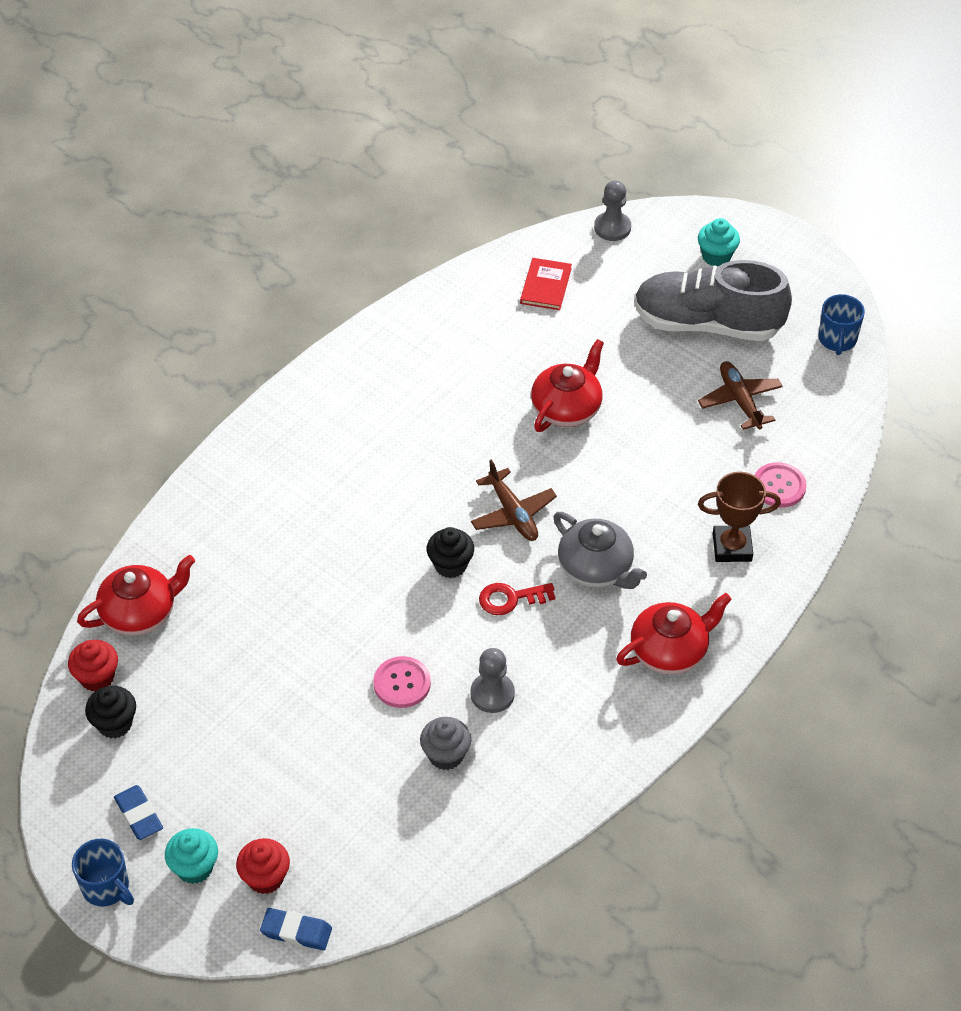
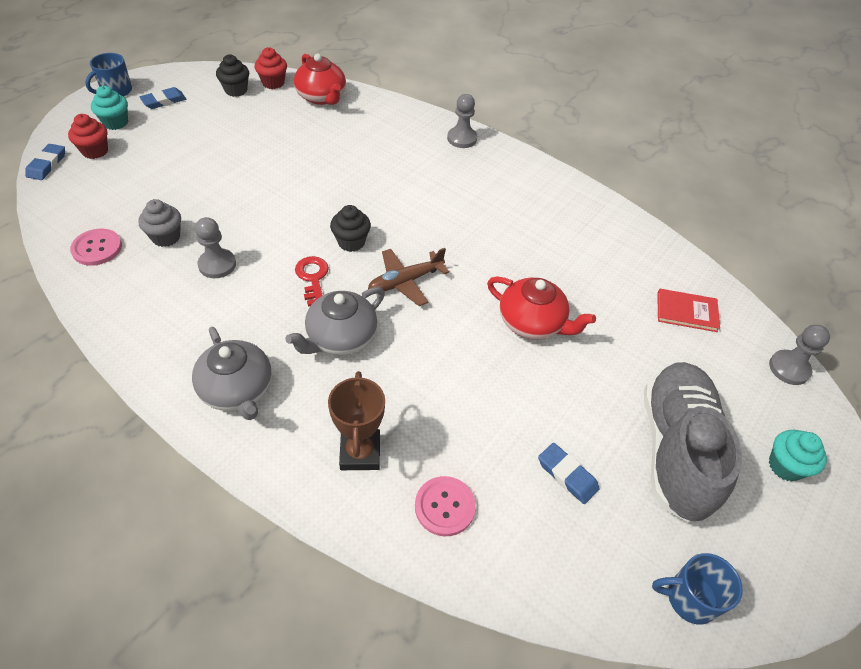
camera: 85 degrees right, 0 degrees up
(248, 453) = (462, 139): none -> grey pawn
(402, 683) = (239, 214): pink button -> pink button (97, 248)
(670, 651) = (237, 390): red teapot -> grey teapot
(739, 400) = (567, 475): brown plane -> blue eraser

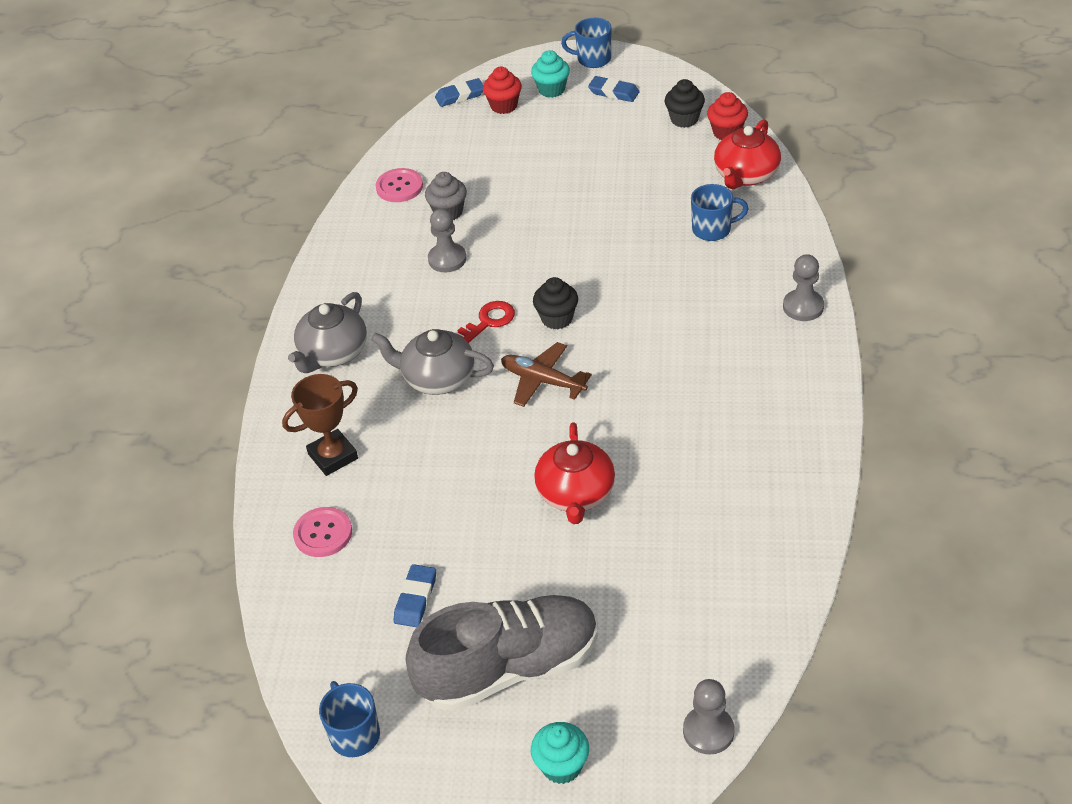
camera: 65 degrees right, 5 degrees down
(352, 134) = (713, 229): none -> blue mug
(686, 312) = (712, 610): red book -> none

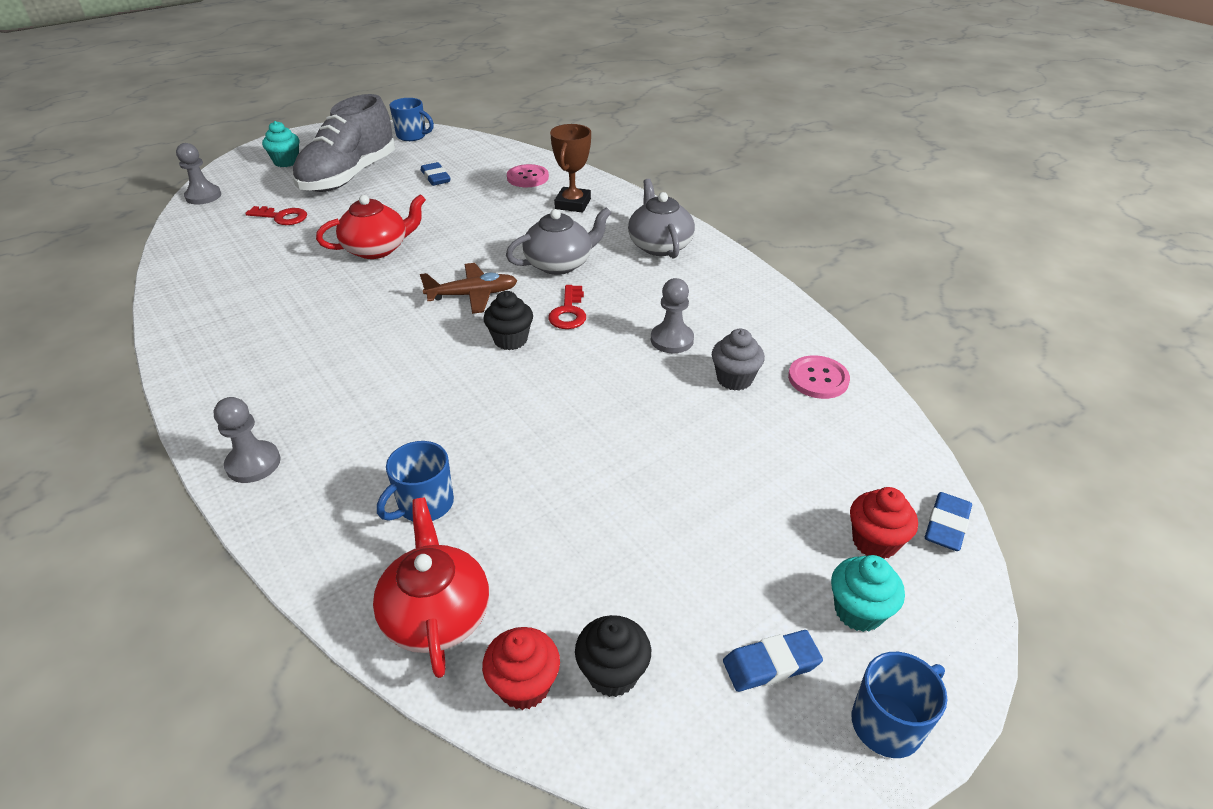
camera: 135 degrees right, 5 degrees down
(575, 494) = (377, 249): red teapot -> red teapot turned 105 degrees clockwise
(638, 617) = (282, 217): none -> red key

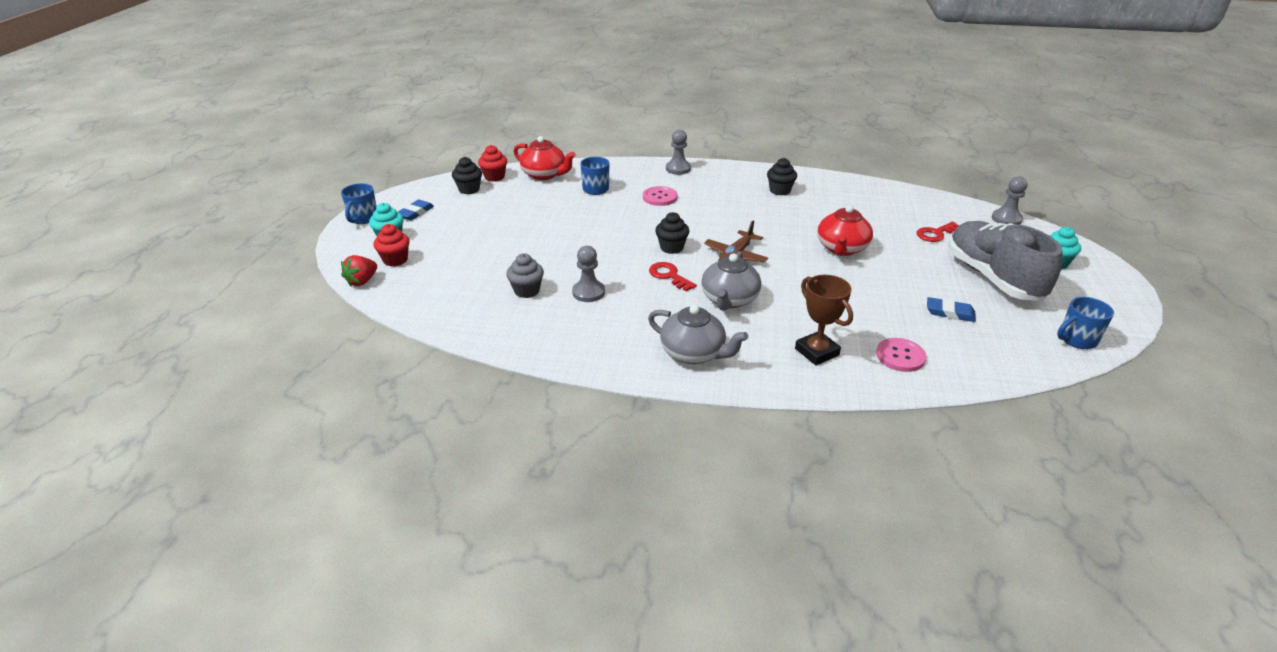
camera: 135 degrees right, 5 degrees down
(254, 338) = (780, 190): none -> black cupcake
(818, 379) = (478, 316): pink button -> pink button (660, 197)
(946, 525) = (362, 281): blue eraser -> red strawberry

